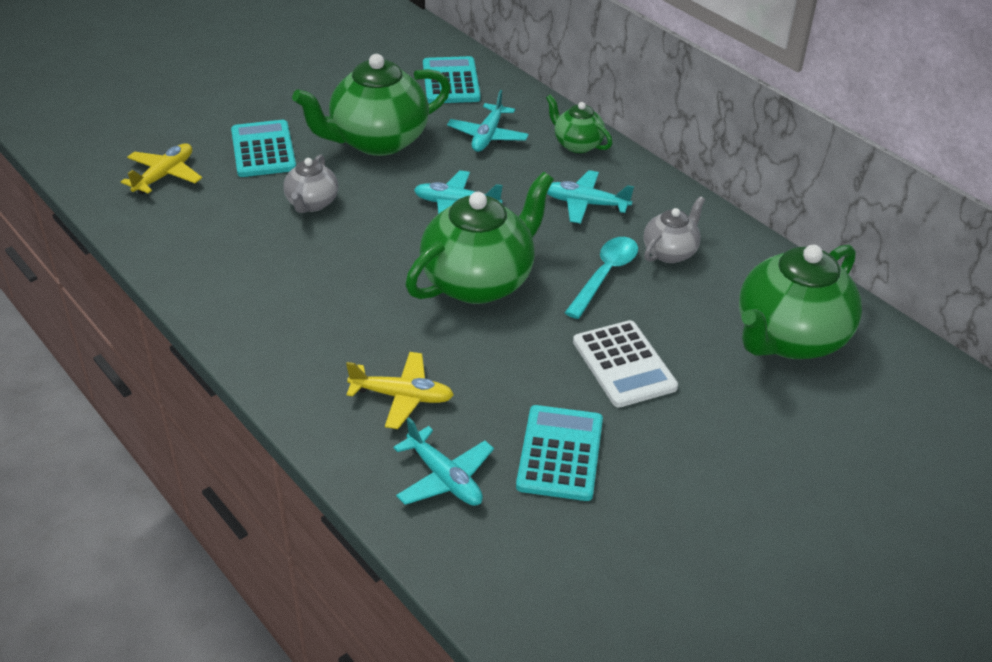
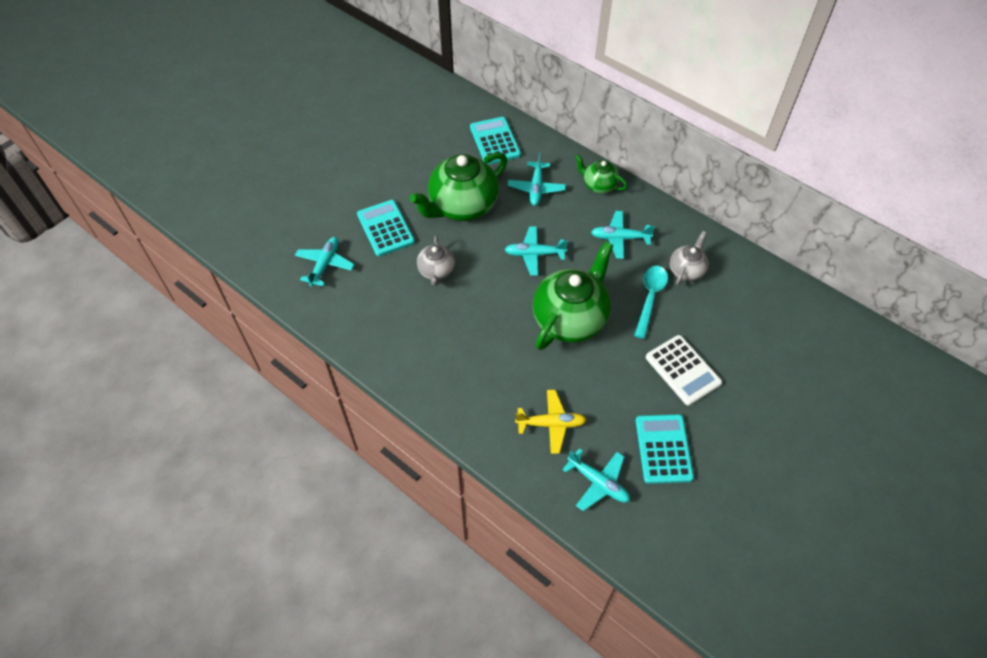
camera: 10 degrees left, 15 degrees up
(164, 175) = (325, 264): yellow plane -> turquoise plane
(789, 339) = (779, 329): green teapot -> none

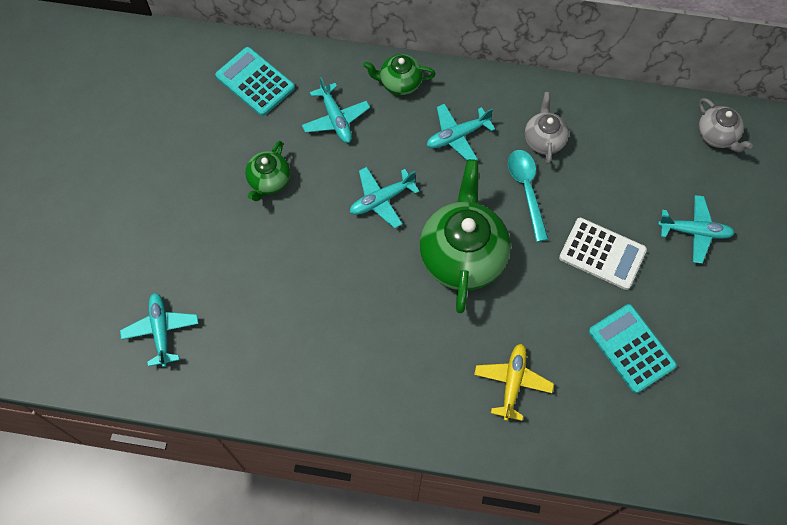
camera: 30 degrees left, 10 degrees up
(385, 228) = (201, 251): turquoise calculator -> none
(436, 271) = (290, 274): grey teapot -> grey teapot (716, 136)
(462, 206) = (269, 181): green teapot -> green teapot, size x0.52
(551, 424) = (512, 382): yellow plane -> yellow plane turned 45 degrees counterclockwise
(598, 482) = (592, 419): turquoise plane -> turquoise plane (694, 232)

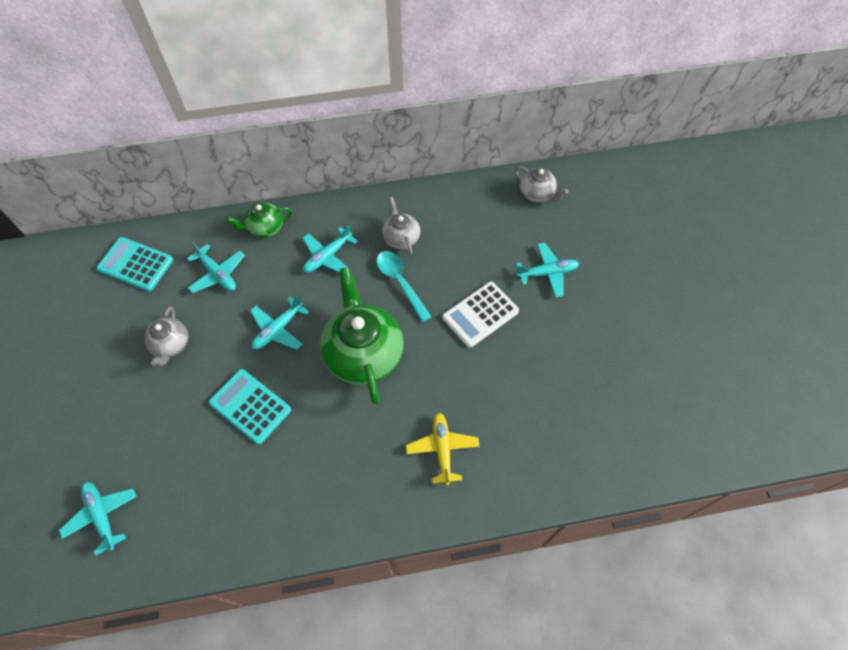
camera: 20 degrees left, 5 degrees down
(269, 181) = (171, 345): green teapot -> grey teapot
(602, 254) = (480, 314): white calculator -> white calculator turned 135 degrees clockwise
(631, 348) = (532, 384): turquoise calculator -> turquoise calculator (250, 406)

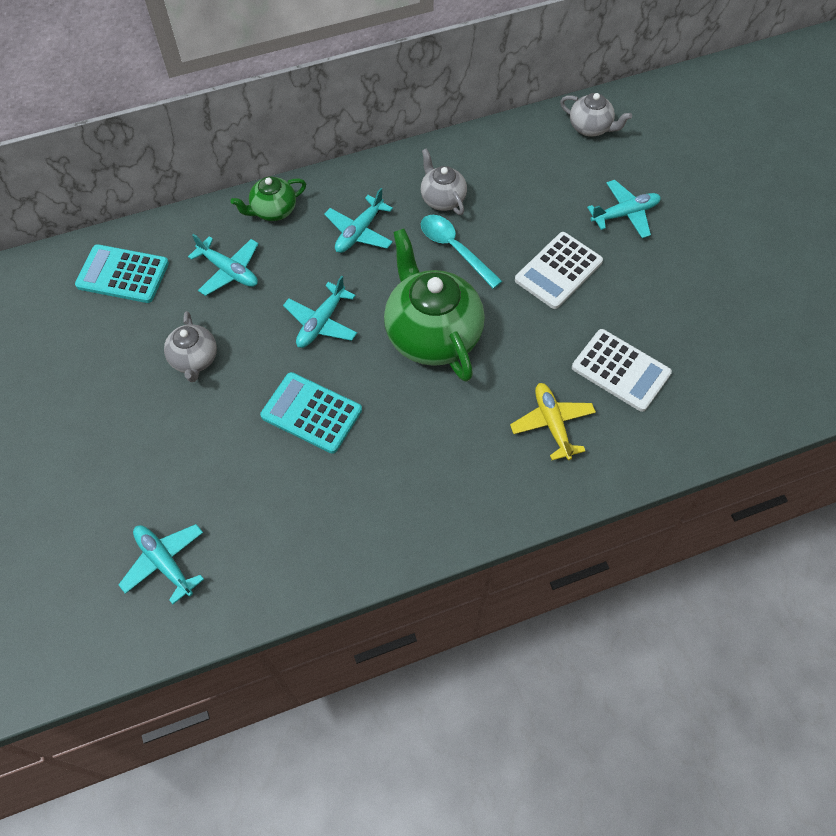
camera: 10 degrees left, 0 degrees up
(511, 411) = (620, 370): none -> white calculator

